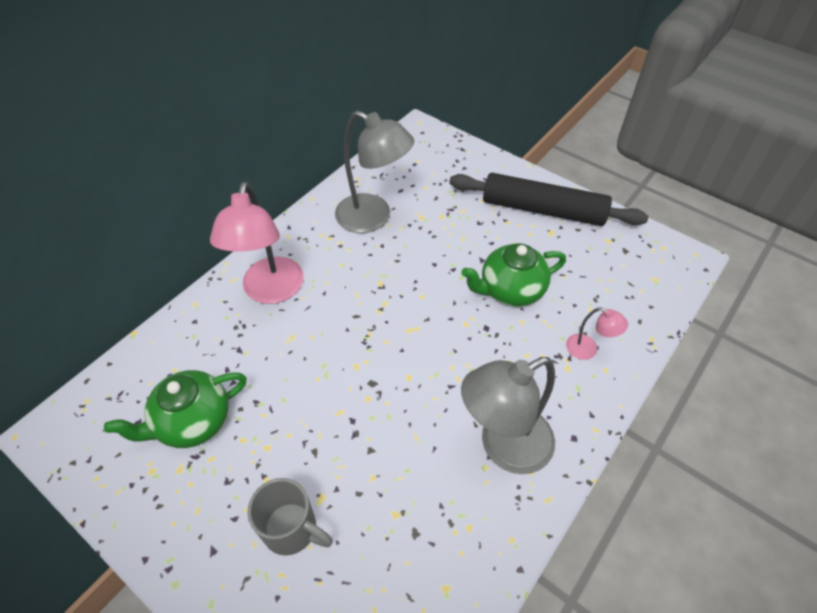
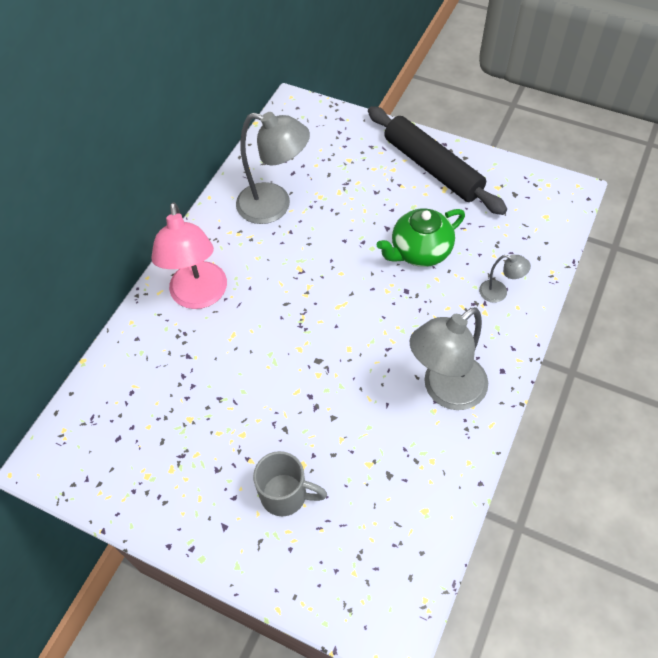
camera: 10 degrees left, 5 degrees up
(193, 422) = (168, 427): green teapot -> none
(543, 210) = (432, 168): black rolling pin -> black rolling pin turned 45 degrees clockwise
(588, 350) = (499, 293): pink lamp -> grey lamp

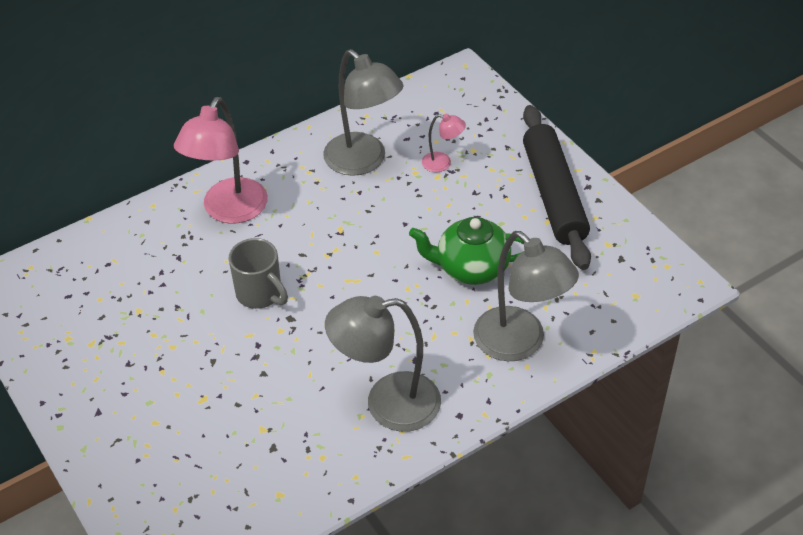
camera: 30 degrees right, 10 degrees down
(285, 495) = (169, 415): grey mug -> grey mug (260, 294)
(335, 180) = (442, 163): none -> pink lamp
(499, 293) = (519, 344): grey lamp -> grey lamp, size x2.13

